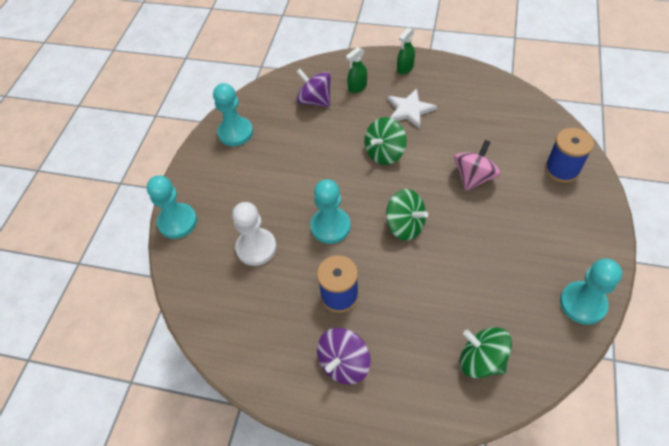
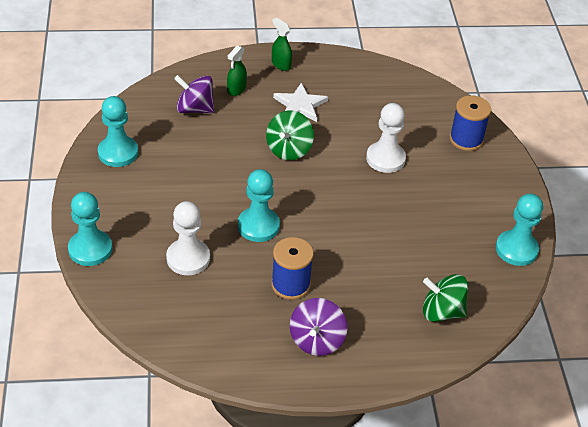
camera: 25 degrees left, 10 degrees down
(405, 68) = (281, 64): green spray bottle -> green spray bottle turned 120 degrees clockwise
(405, 225) = (333, 212): green spinning top -> none
(474, 177) = (385, 158): pink spinning top -> white pawn

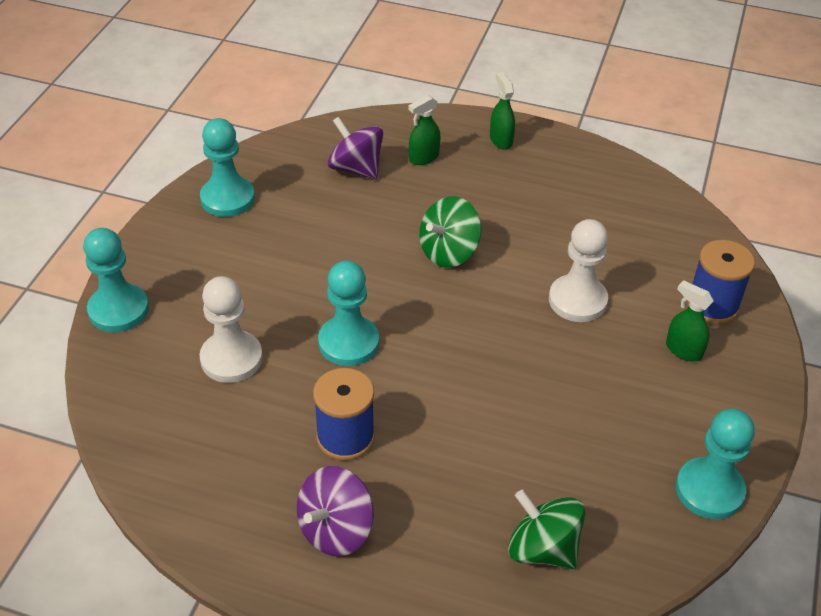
camera: 25 degrees right, 0 degrees up
(300, 105) = (497, 198): white star -> none
(462, 172) = (683, 350): none -> green spray bottle

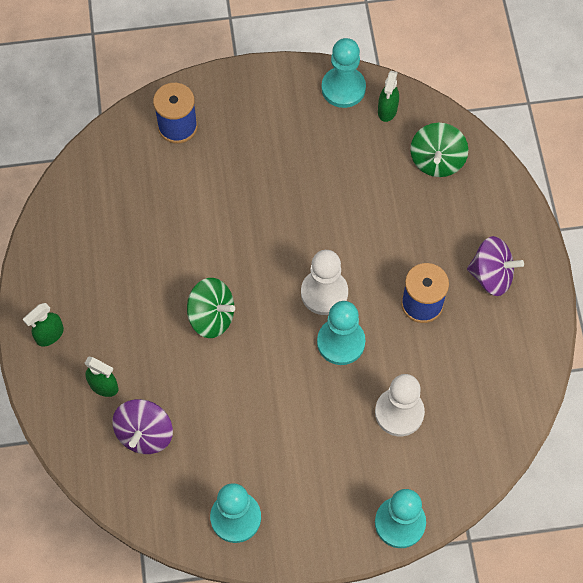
camera: 115 degrees left, 20 degrees up
(577, 300) = (218, 211): white pawn -> white pawn (324, 293)
(683, 350) = (232, 132): green spray bottle -> green spray bottle (387, 110)

